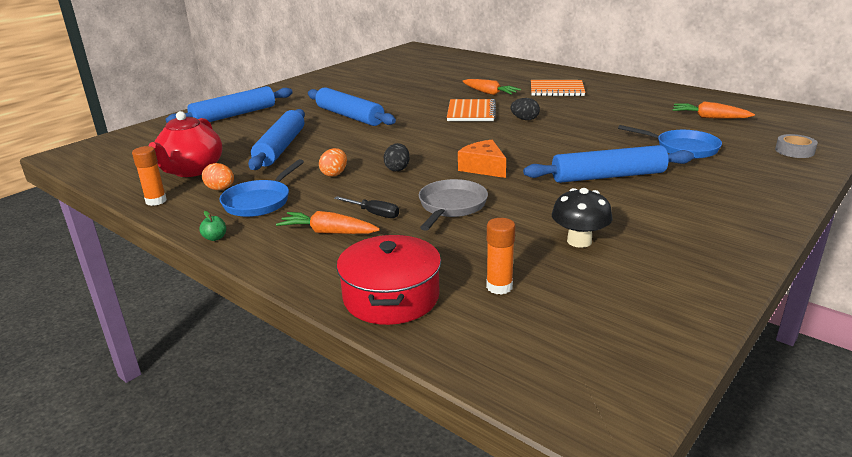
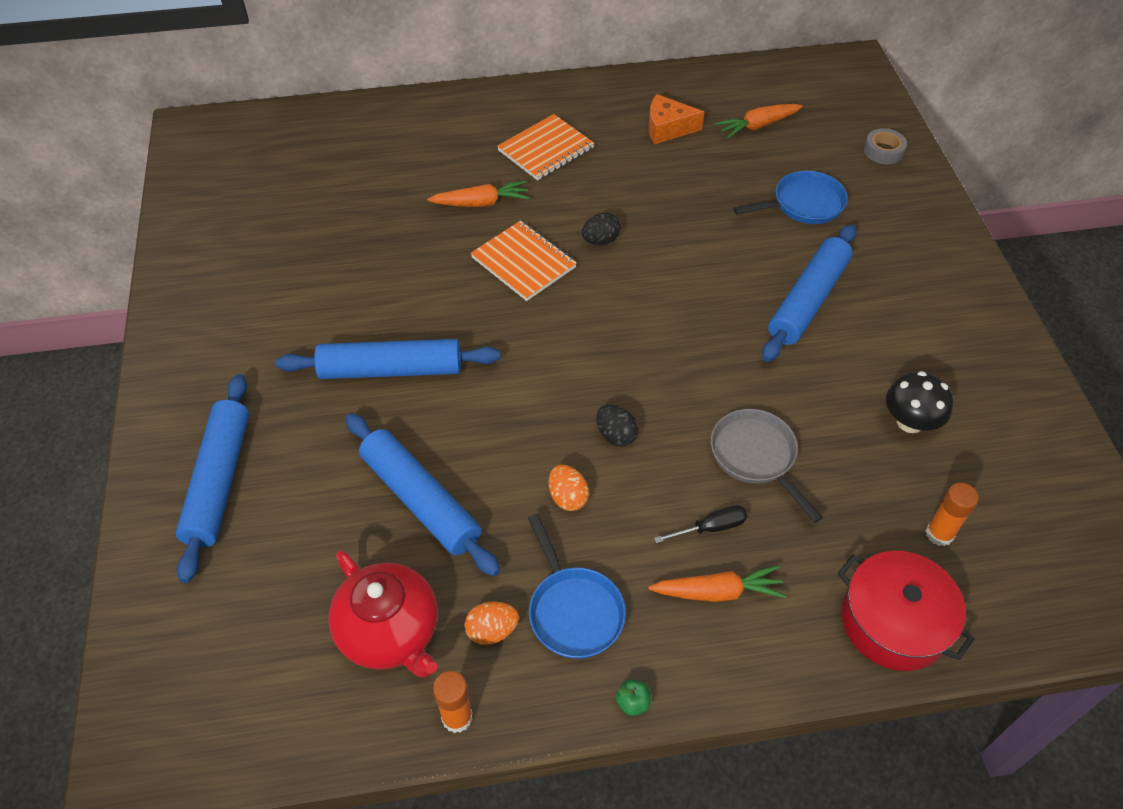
camera: 50 degrees left, 25 degrees up
(328, 232) = (717, 592): orange carrot -> orange carrot turned 150 degrees counterclockwise
(483, 168) = (692, 368): orange cheese -> orange cheese (667, 128)

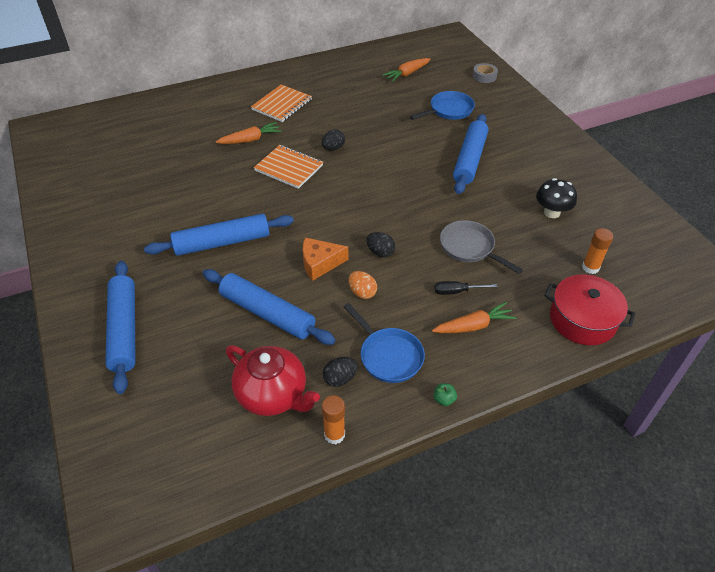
camera: 15 degrees left, 5 degrees down
(492, 631) = (340, 379): orange egg -> black egg
(667, 128) = (353, 83): orange cheese -> orange cheese (320, 263)
(711, 528) = (456, 291): black screwdriver -> black screwdriver turned 150 degrees counterclockwise

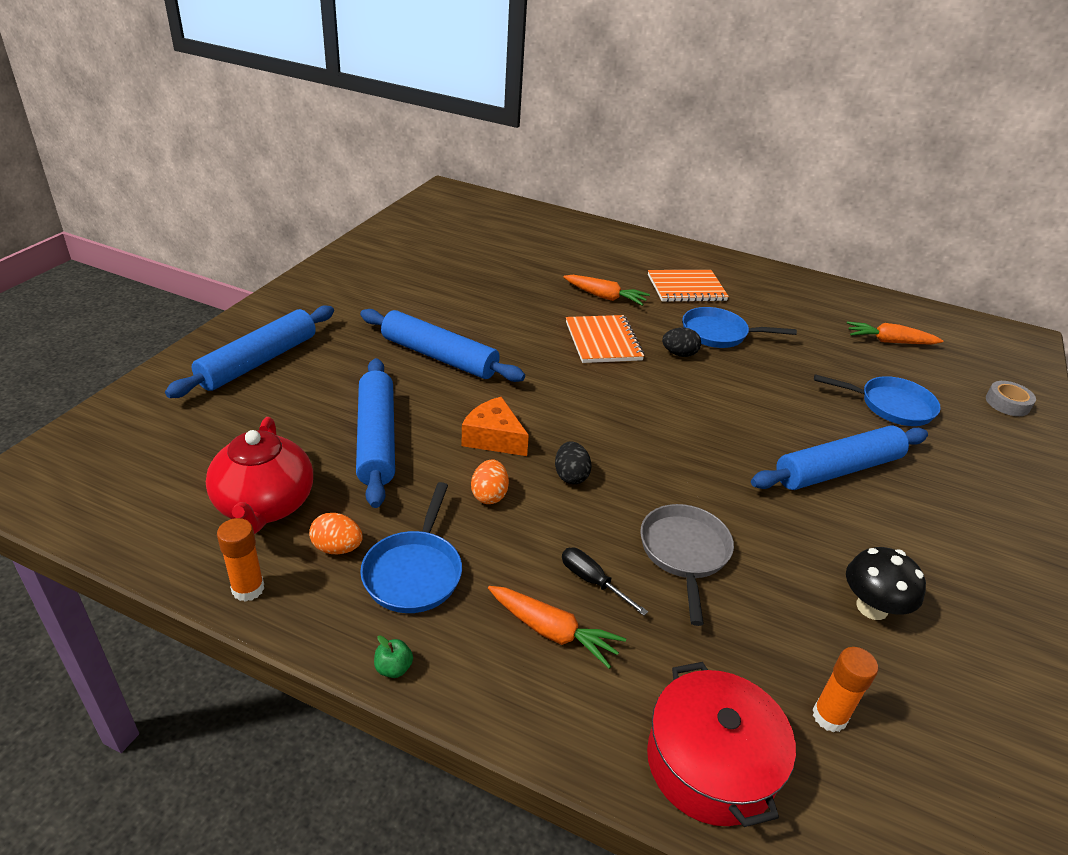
camera: 45 degrees right, 10 degrees down
(334, 122) = (719, 334): none -> blue pan
(340, 379) = (337, 548): black egg -> orange egg

